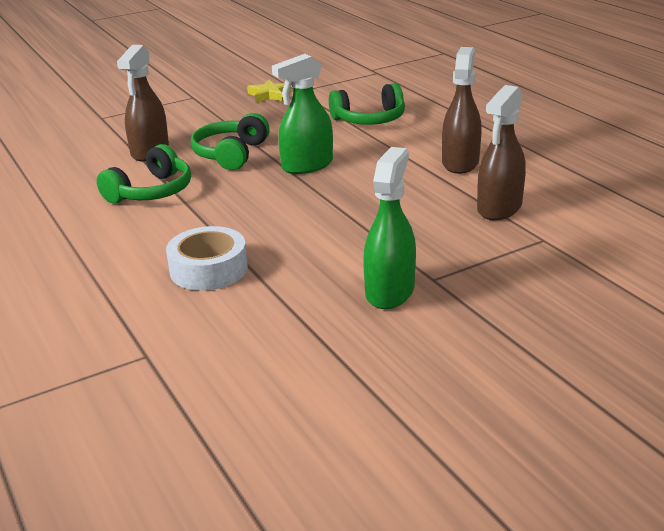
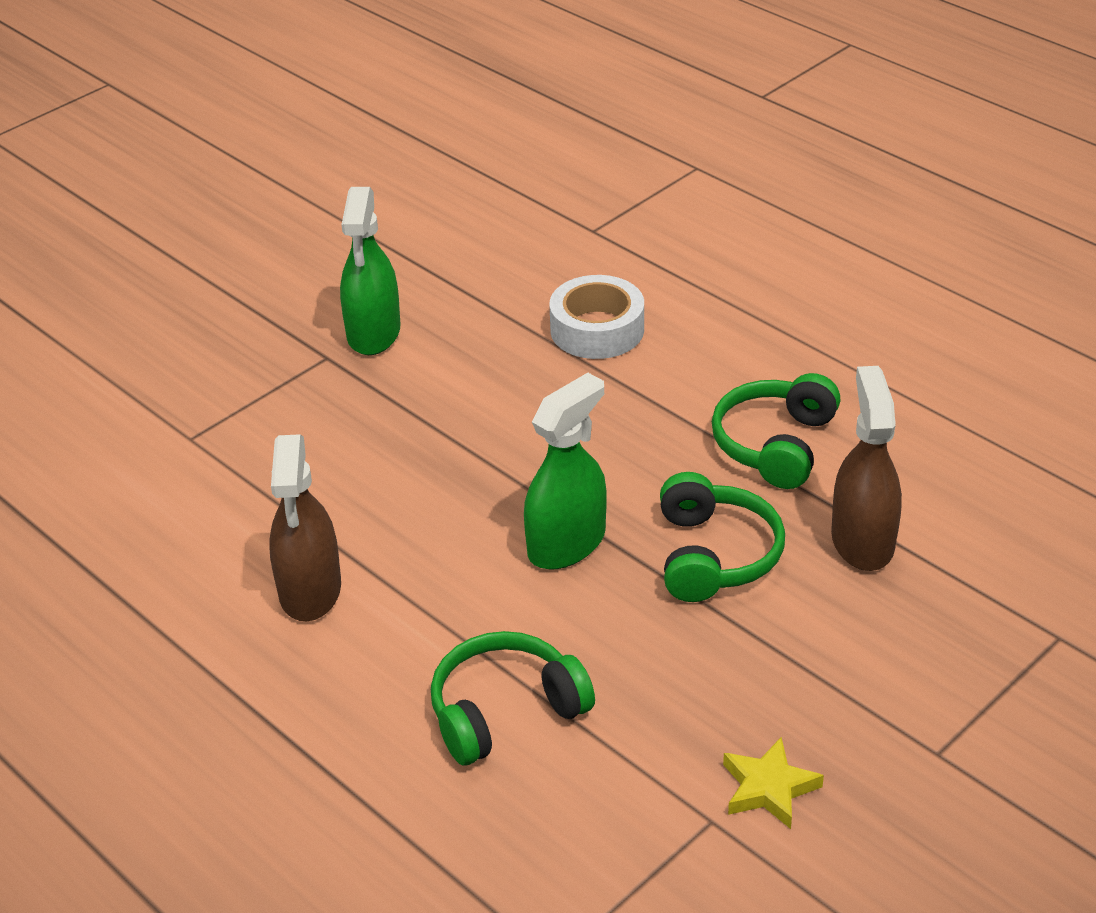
camera: 165 degrees right, 10 degrees up
(499, 208) = (247, 488): brown spray bottle -> none

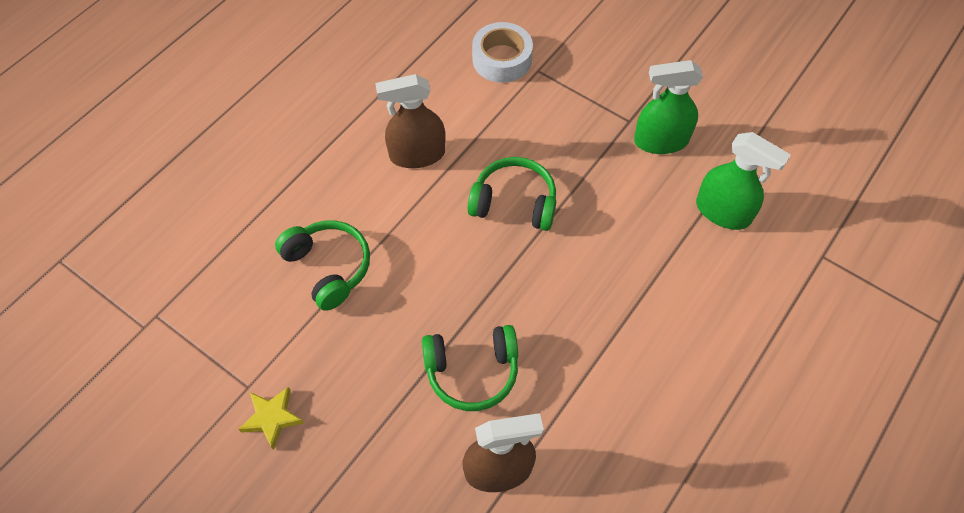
camera: 80 degrees right, 20 degrees up
(566, 543) = (472, 281): green spray bottle -> green spray bottle (723, 212)
(597, 329) = (699, 273): white tape -> white tape (502, 59)
(775, 445) = (593, 404): green headphones -> green headphones (514, 202)

